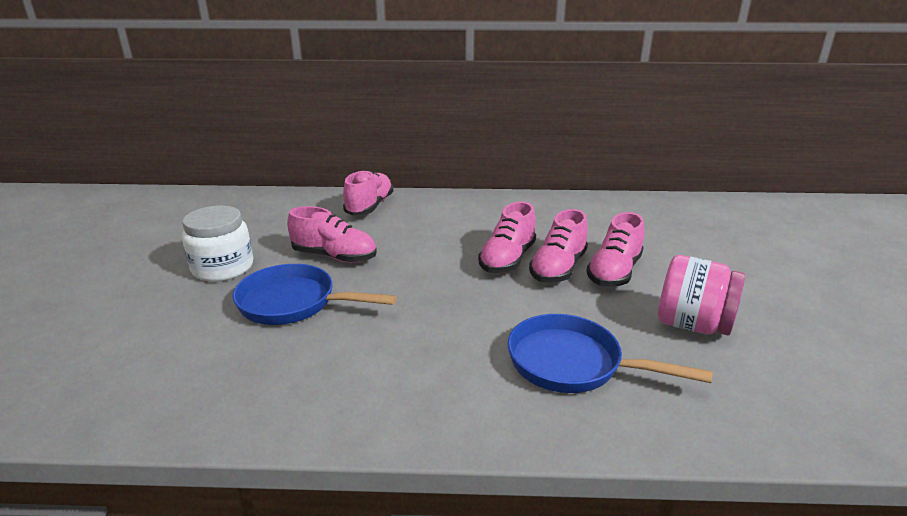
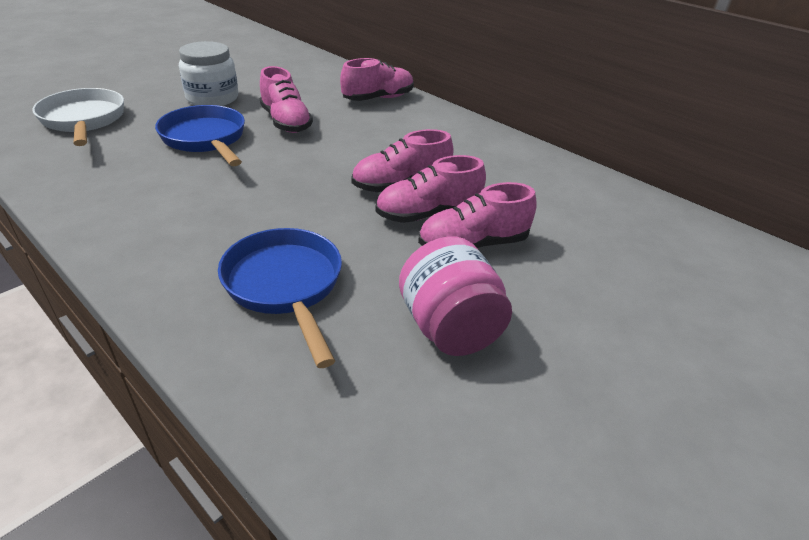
camera: 40 degrees right, 10 degrees up
(122, 351) = (84, 120): none -> white pan

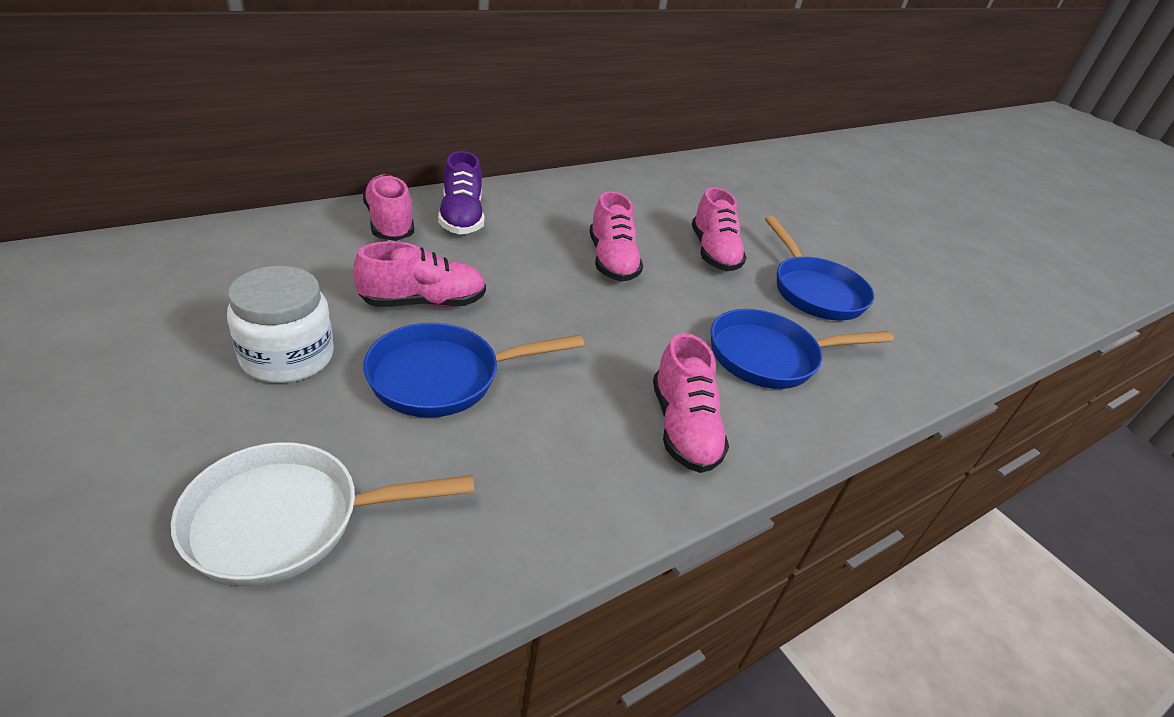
camera: 80 degrees left, 0 degrees up
(410, 118) = (461, 218): none -> purple shoe
(428, 214) = (665, 260): pink shoe -> pink shoe (683, 428)
(449, 328) = (814, 291): pink jar -> blue pan

